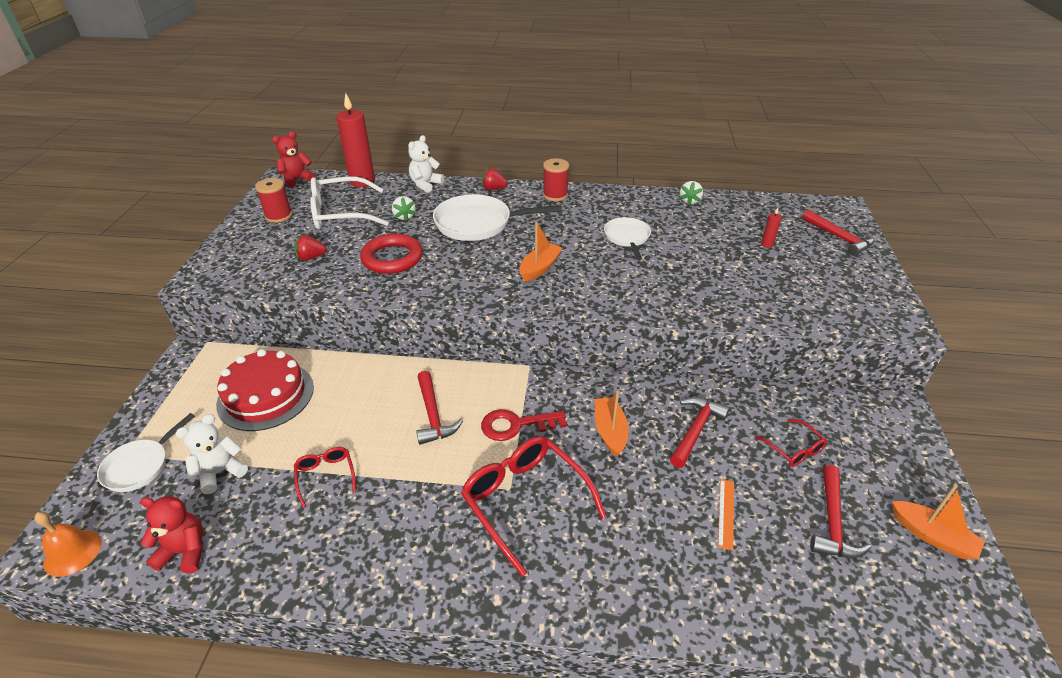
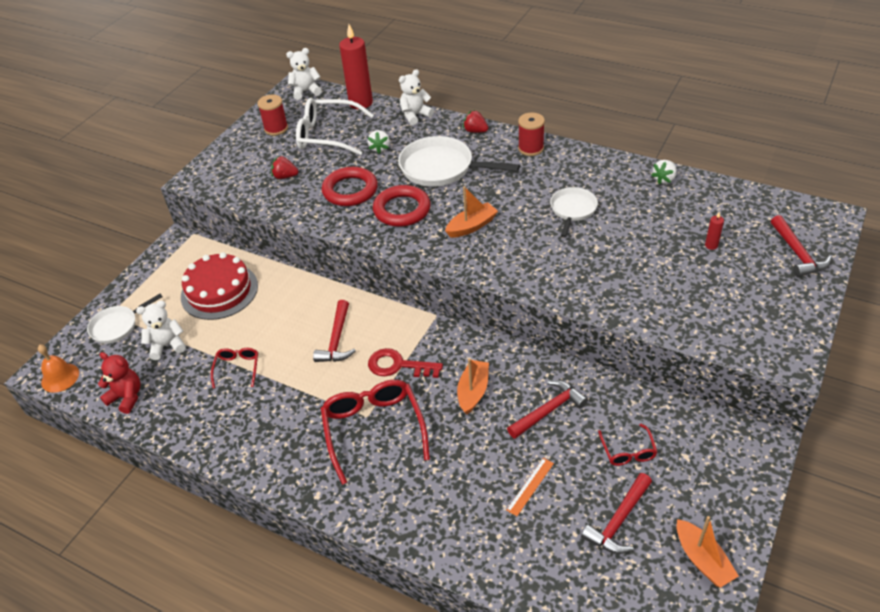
camera: 25 degrees right, 5 degrees up
(297, 180) = (306, 91): red teddy bear -> white teddy bear
(458, 266) = (402, 210): none -> red ring

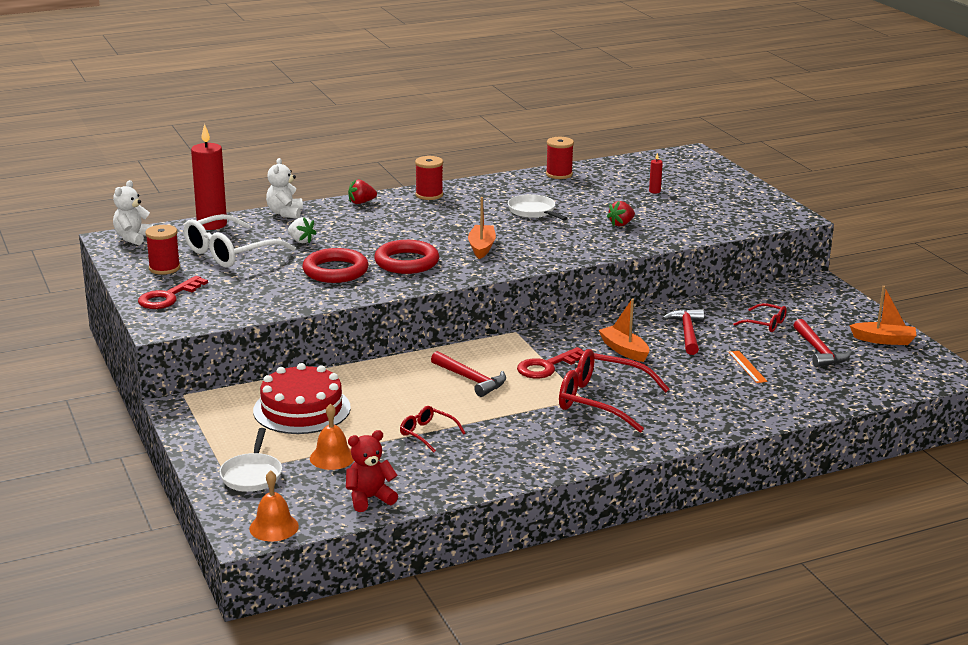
camera: 55 degrees left, 20 degrees down
(167, 345) = (332, 457): white teddy bear -> orange bell
(237, 155) = (168, 297): none -> red key
(285, 176) = (253, 288): red strawberry -> red strawberry (621, 224)
(441, 168) = (383, 231): white pan -> none
(664, 179) = (559, 174): white strawberry -> red spool
(797, 253) = (707, 175): red hammer -> none

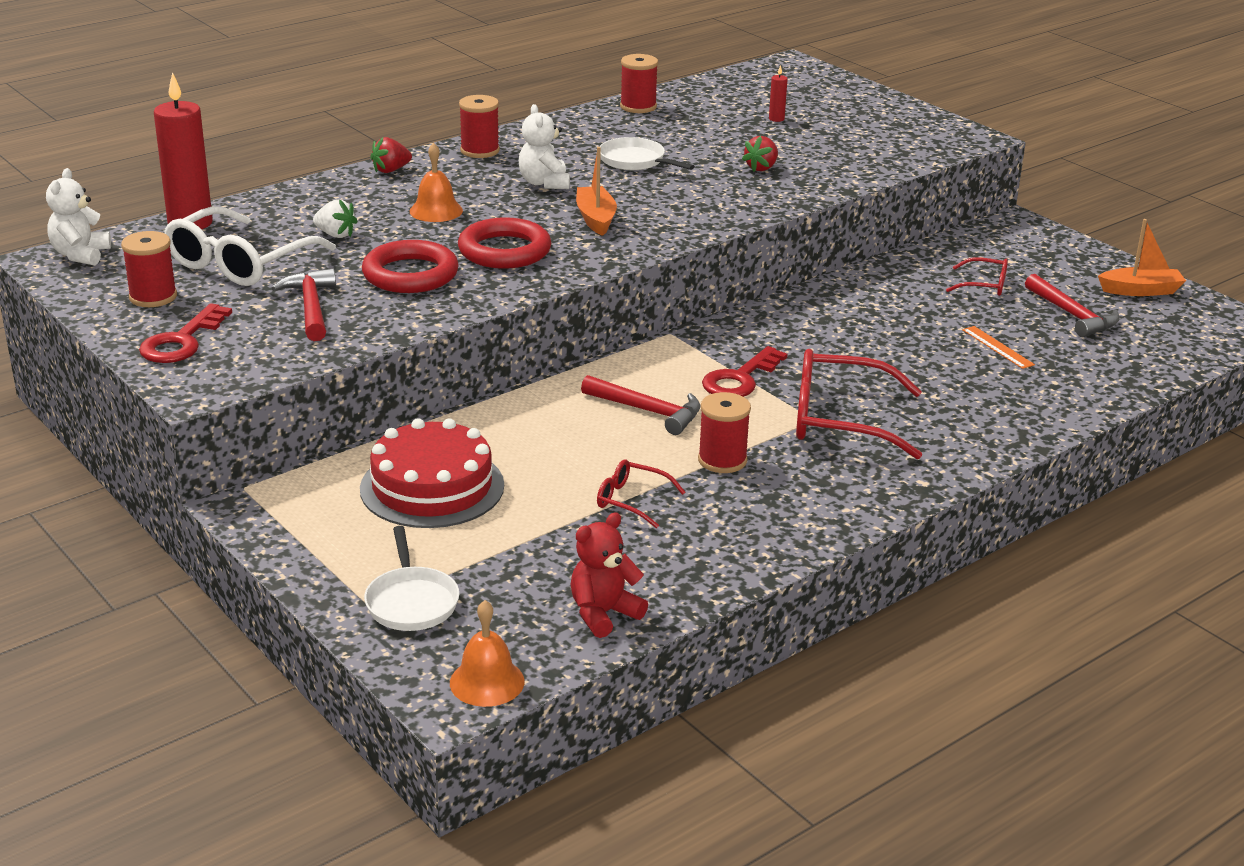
camera: 15 degrees left, 5 degrees up
(285, 213) = (290, 196): white teddy bear -> white teddy bear (544, 183)
(332, 457) = (515, 556): orange bell -> orange bell (436, 211)
(503, 416) = (722, 460): none -> red spool
(624, 350) = (828, 343): orange boat -> none
(687, 333) = (894, 309): red hammer -> red hammer (311, 307)

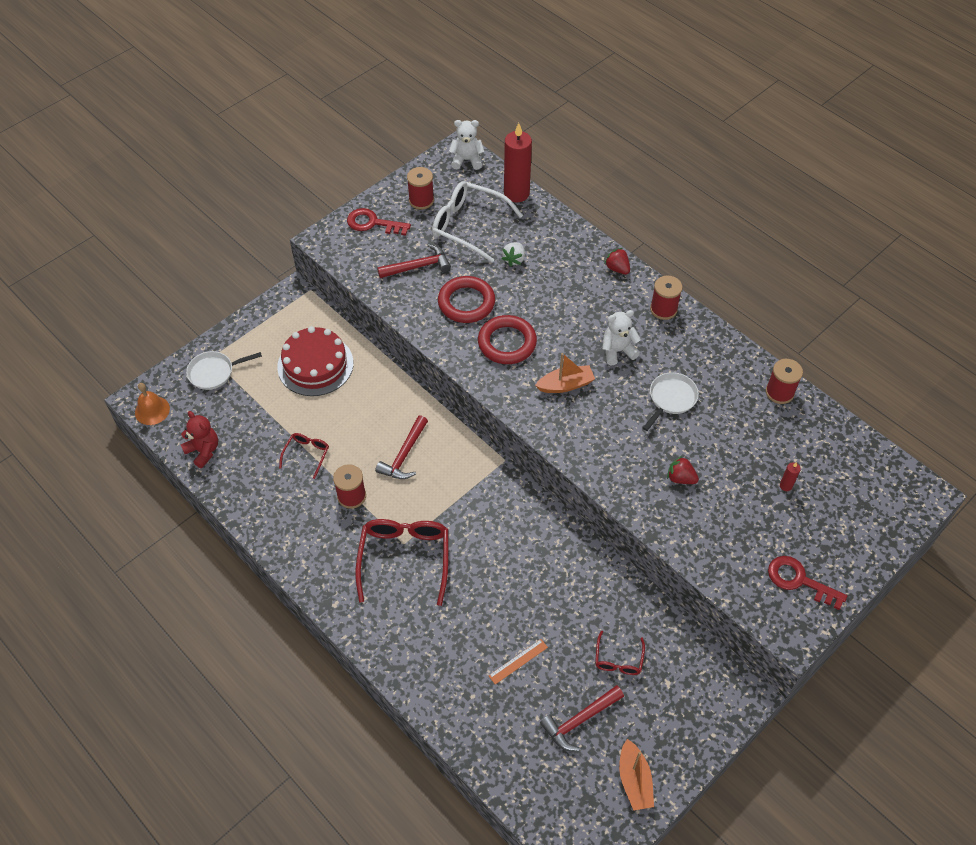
camera: 85 degrees right, 25 degrees up
(436, 211) = (559, 301): orange bell -> none
(740, 379) = (450, 502): red key -> red key (799, 581)

